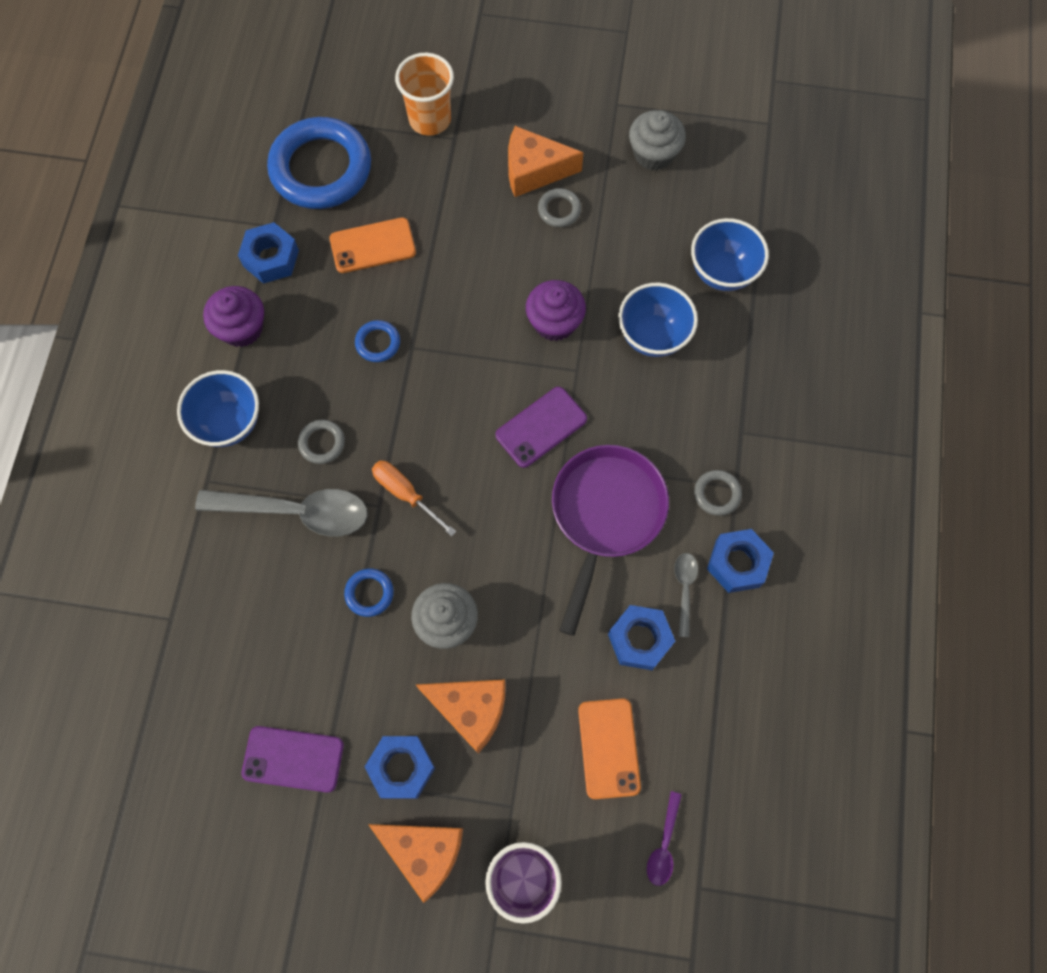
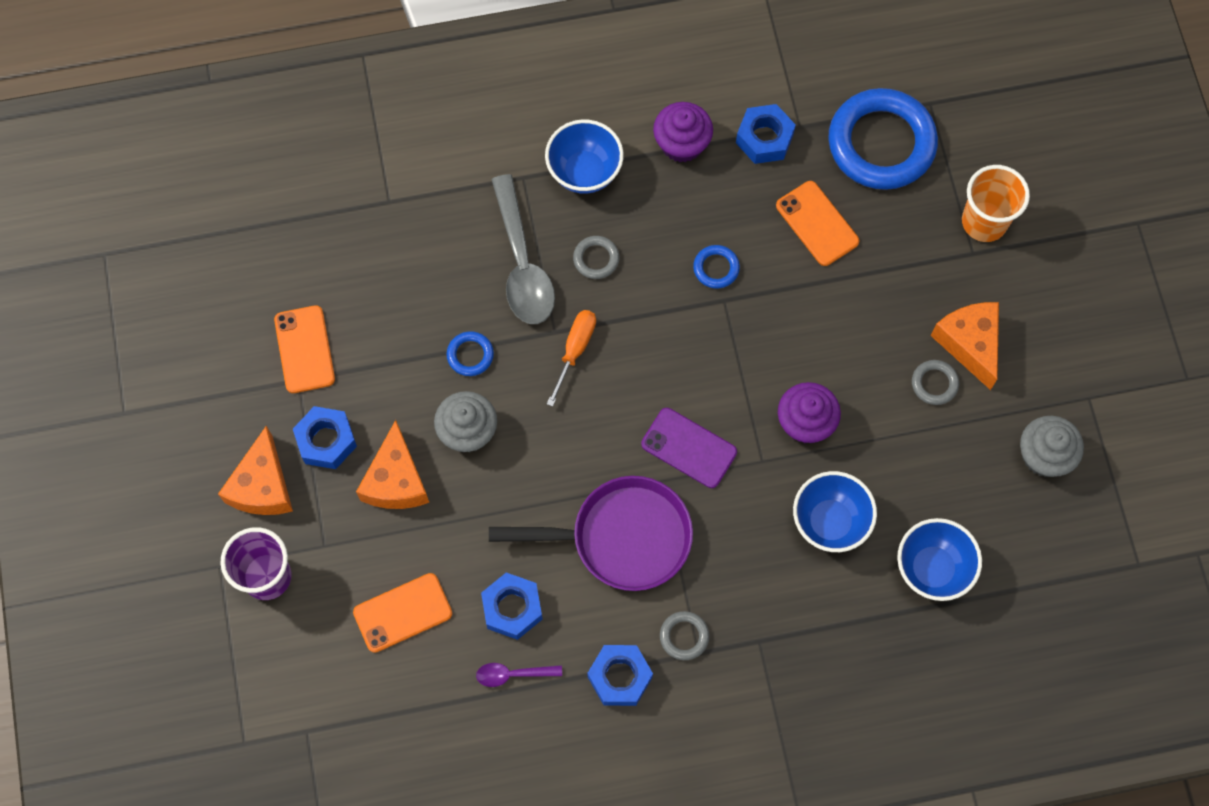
camera: 70 degrees right, 0 degrees up
(293, 759) = (304, 349): purple phone -> orange phone
(664, 844) = (334, 688): purple spoon -> purple spoon (513, 674)
(684, 589) = (575, 635): grey spoon -> none

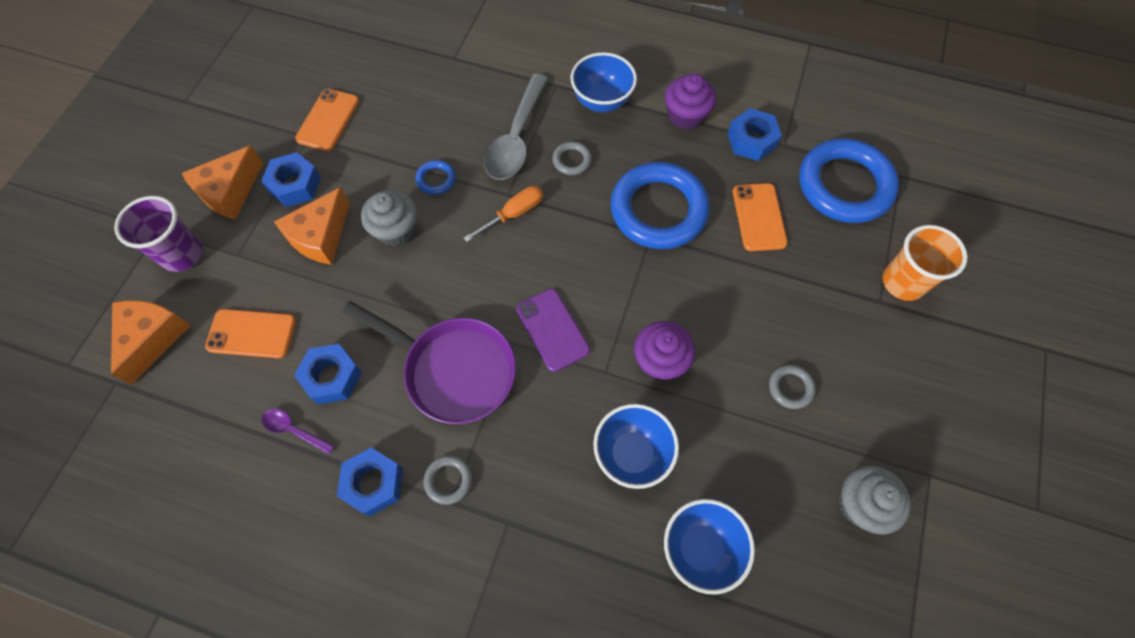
camera: 30 degrees right, 5 degrees down
(716, 268) = (658, 210): blue ring -> blue ring, size x2.40
(969, 343) = (840, 371): orange cheese -> orange cheese (153, 338)

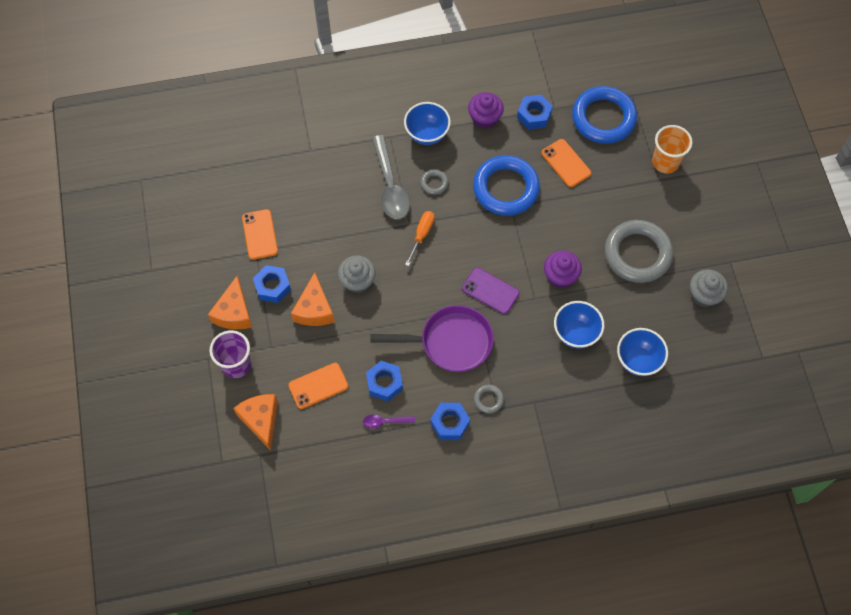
camera: 30 degrees left, 0 degrees up
(436, 179) = (359, 238): blue ring -> none
(790, 388) = (637, 254): grey ring -> grey ring, size x2.40

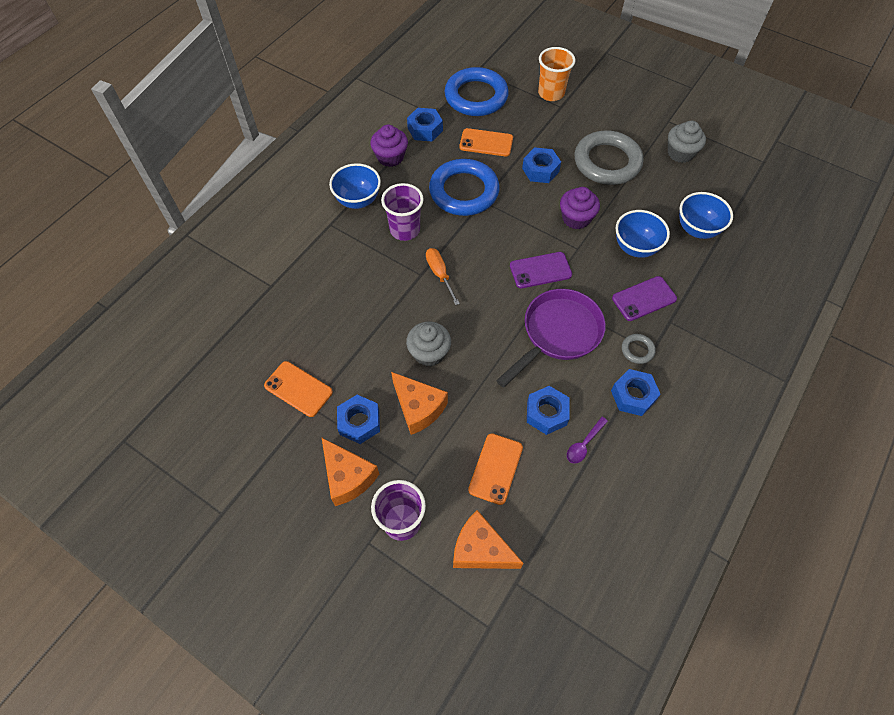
camera: 45 degrees left, 5 degrees down
(390, 185) = (371, 259): grey spoon -> none
(434, 183) = (405, 230): grey ring -> purple cup
(536, 372) = (644, 298): none -> purple phone
(580, 218) = (540, 170): none -> blue nut

